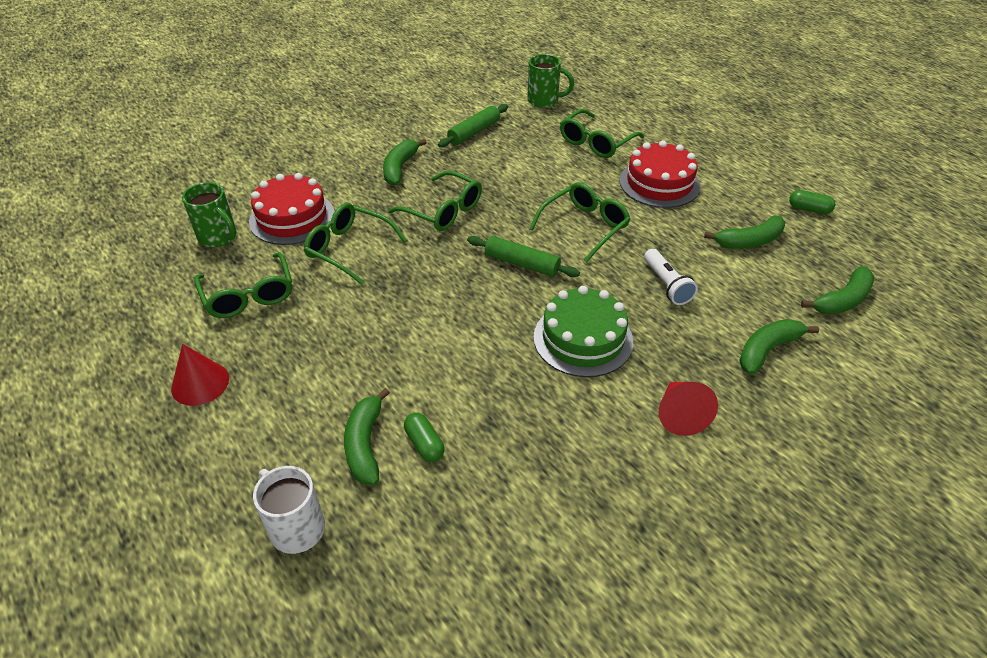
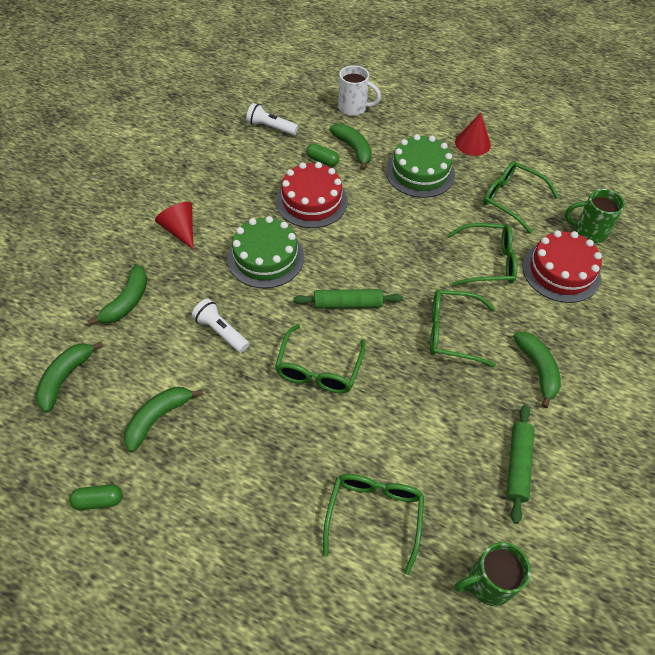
camera: 150 degrees right, 10 degrees up
(312, 370) = (420, 172): none -> green cake
(461, 547) = (270, 127): none -> white flashlight
(659, 183) = (272, 470): red cake -> red cake (311, 201)

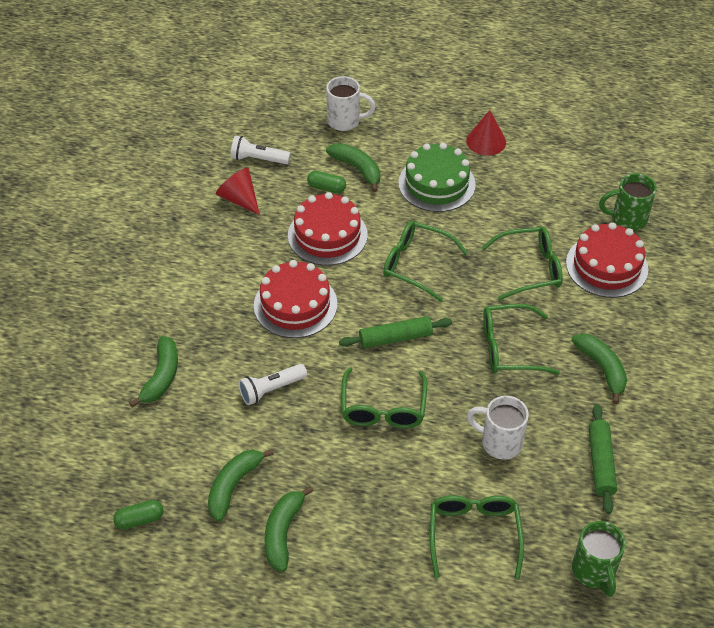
camera: 10 degrees left, 5 degrees down
(65, 378) = (123, 465): green banana -> green banana (283, 532)
(99, 501) = (200, 573): green capsule -> green capsule (140, 520)
(180, 230) = (193, 291): red cone -> red cone (239, 199)
(221, 331) = (271, 390): white flashlight -> white flashlight turned 60 degrees counterclockwise
(265, 257) = (295, 305): green cake -> red cake
(421, 424) = (499, 442): none -> white mug
(488, 583) = (594, 571): green mug -> green mug turned 75 degrees counterclockwise
(511, 199) = (540, 198): green glasses -> green glasses (416, 264)

